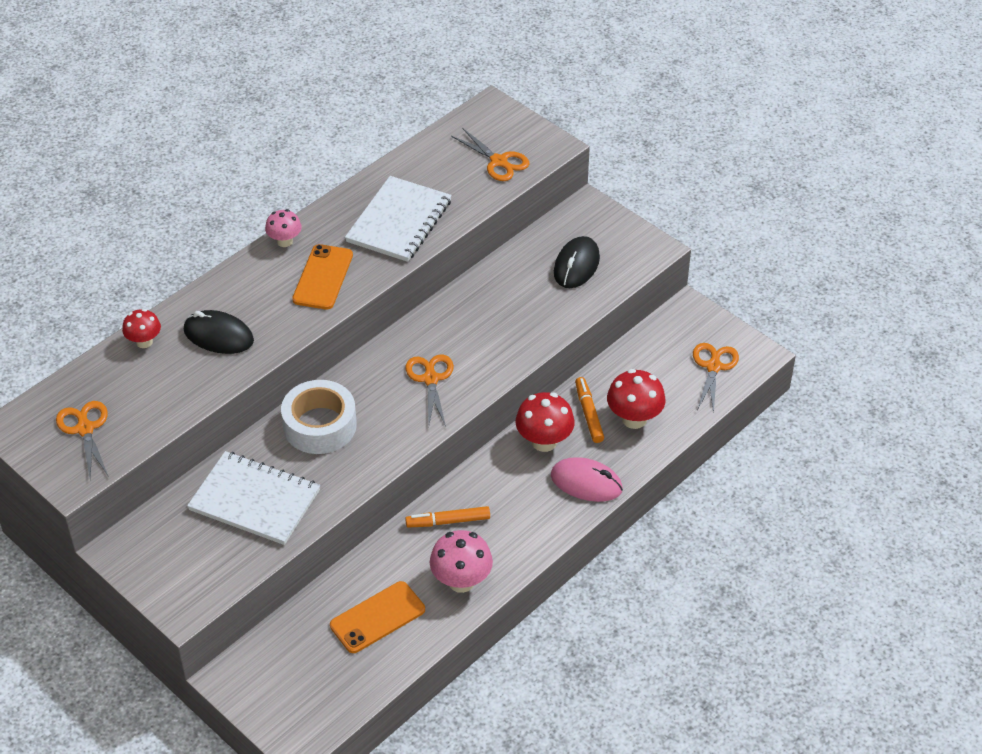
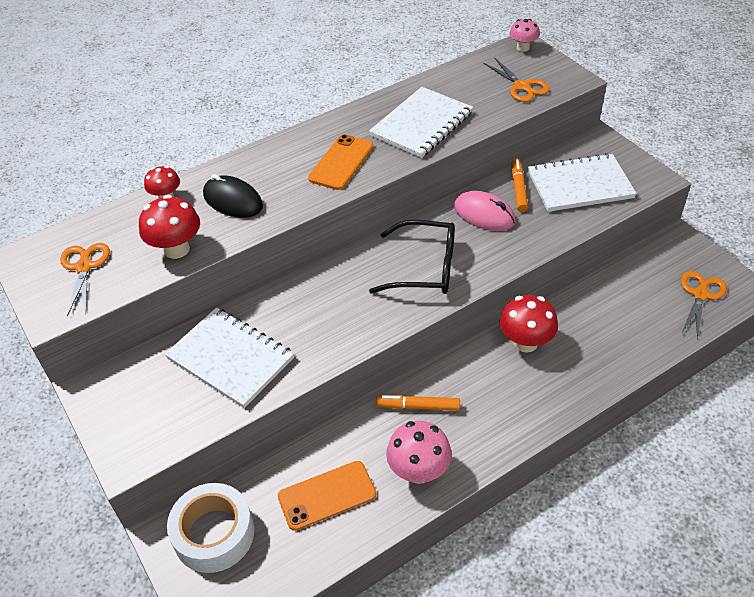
camera: 15 degrees right, 0 degrees up
(285, 241) = (316, 130): pink mushroom -> pink mushroom (523, 48)
(320, 425) = (311, 296): white tape -> white tape (214, 534)
(430, 379) = (425, 268): orange scissors -> black glasses
(576, 265) = (580, 185): black mouse -> white notebook
(586, 483) = (561, 389): pink mouse -> pink mouse (484, 214)
(589, 414) = (573, 322): orange marker -> orange marker (518, 189)
(634, 419) = (617, 333): red mushroom -> red mushroom (176, 249)

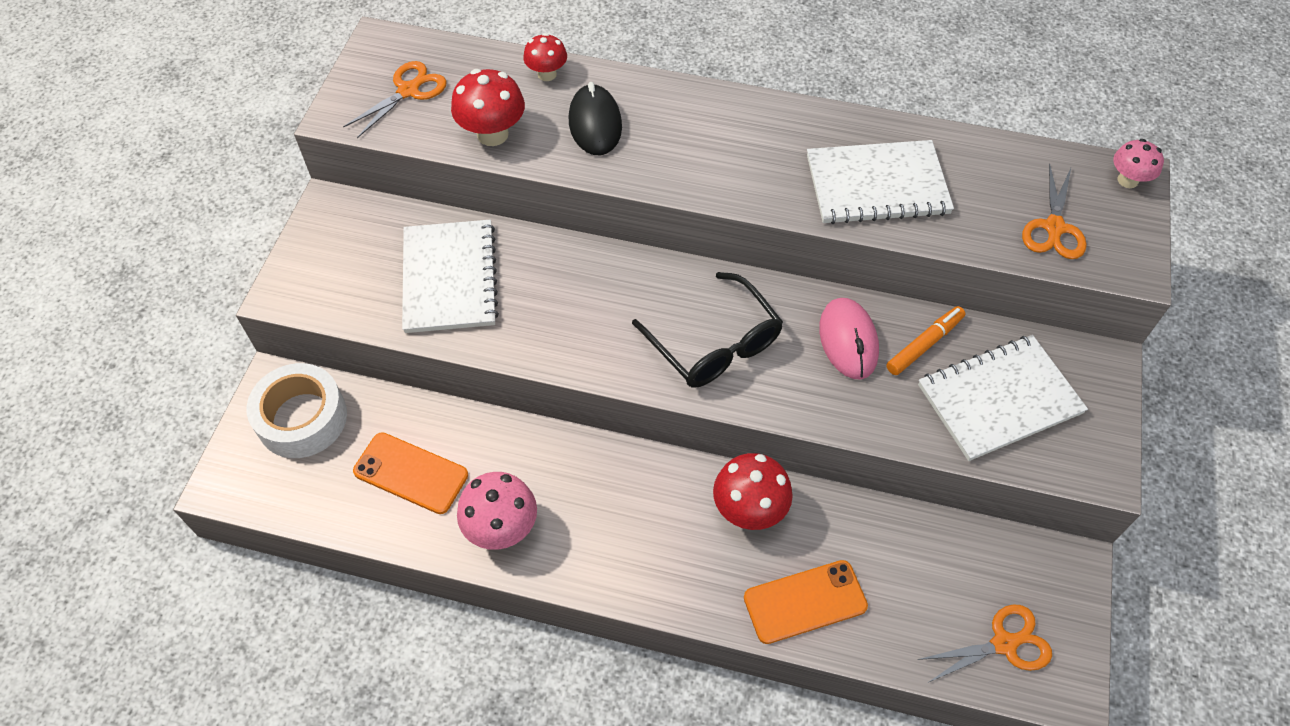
camera: 45 degrees right, 10 degrees up
(341, 162) = (740, 163): orange phone -> orange phone (805, 601)
(418, 406) = (575, 472): orange marker -> none
(580, 185) = (999, 399): white notebook -> white notebook turned 60 degrees counterclockwise

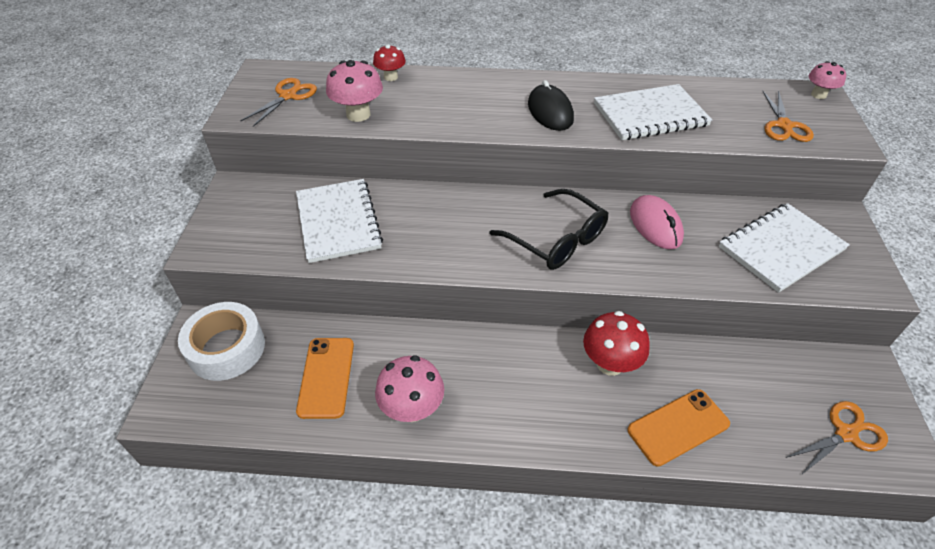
camera: 10 degrees left, 10 degrees down
(410, 473) = (326, 377): orange phone -> orange phone turned 75 degrees clockwise
(492, 134) = (358, 114): red mushroom -> pink mushroom
(595, 124) = (434, 101): black mouse -> black mouse (550, 112)
(924, 345) = (711, 221): orange marker -> none

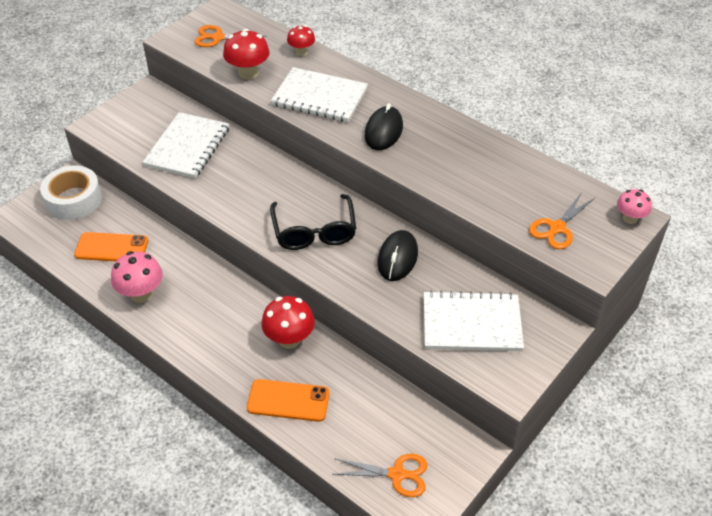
camera: 35 degrees right, 0 degrees up
(288, 96) = (218, 38): orange scissors -> orange scissors turned 150 degrees counterclockwise
(326, 377) = (111, 248): orange phone -> orange phone turned 60 degrees clockwise
(358, 114) = (248, 73): pink mushroom -> red mushroom
(650, 115) = (458, 168): white notebook -> white notebook (320, 97)
(655, 225) = (397, 258): pink mouse -> black mouse

